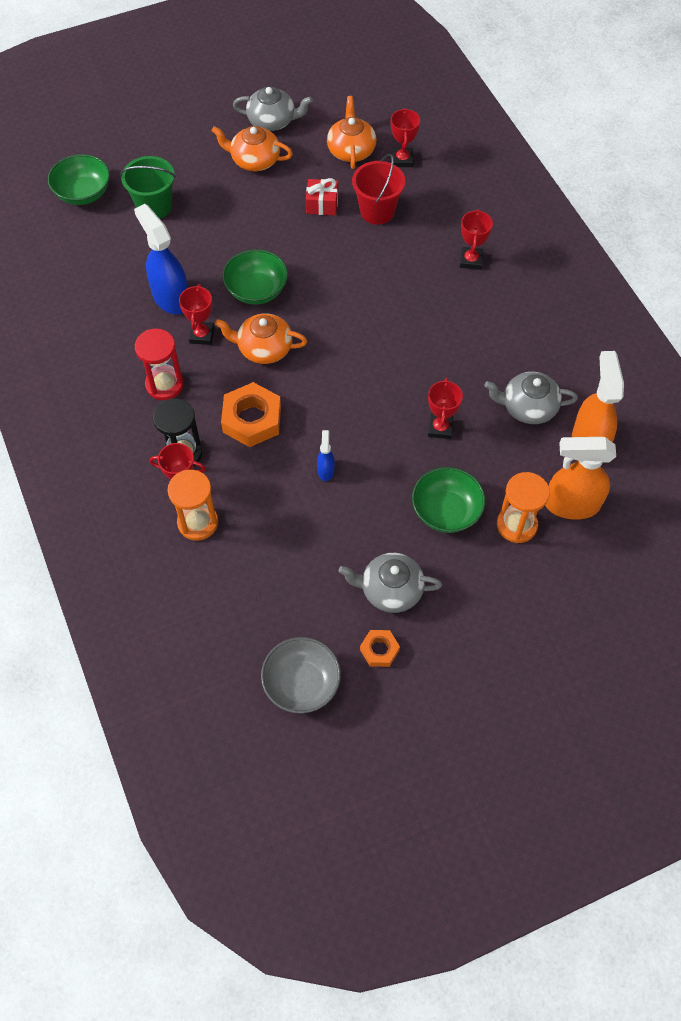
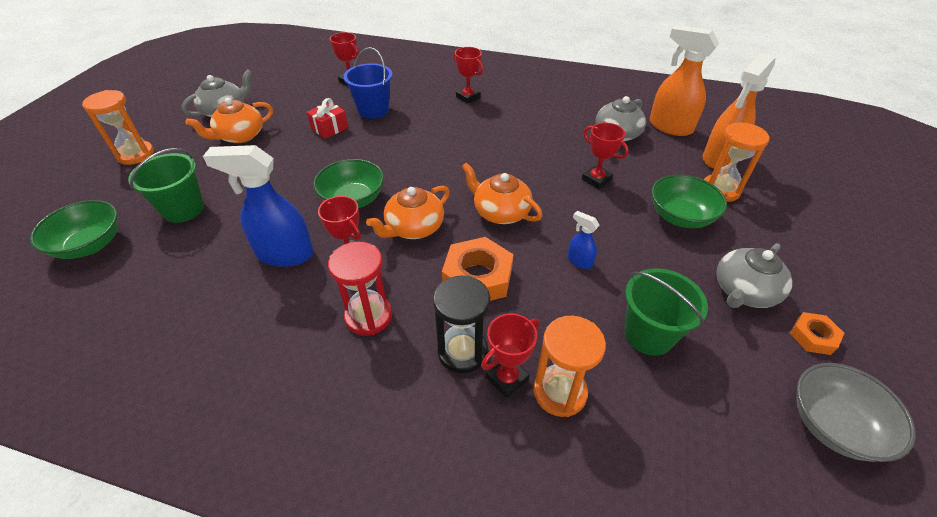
camera: 50 degrees left, 15 degrees down
(174, 124) = (135, 154): none -> orange hourglass
(290, 548) = (648, 334): none -> green bucket
(351, 150) = (308, 94): orange teapot -> orange teapot (500, 212)
(377, 211) = (373, 110): red bucket -> blue bucket

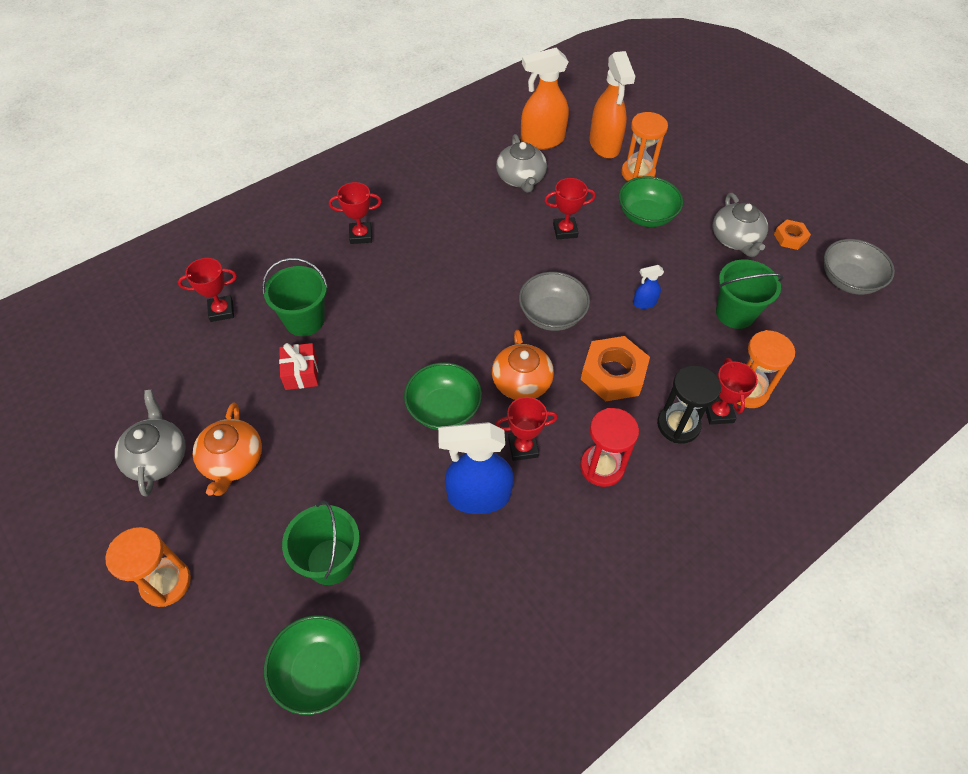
camera: 55 degrees left, 10 degrees up
(284, 254) = (478, 496): blue spray bottle -> blue spray bottle turned 45 degrees clockwise
(373, 110) = (304, 320): blue bucket -> green bucket
(500, 212) = (552, 315): orange teapot -> grey bowl

